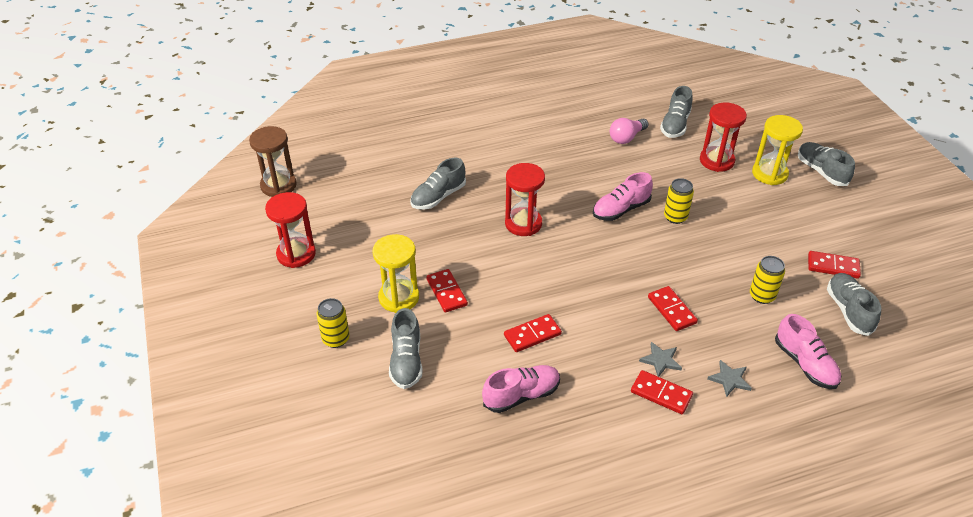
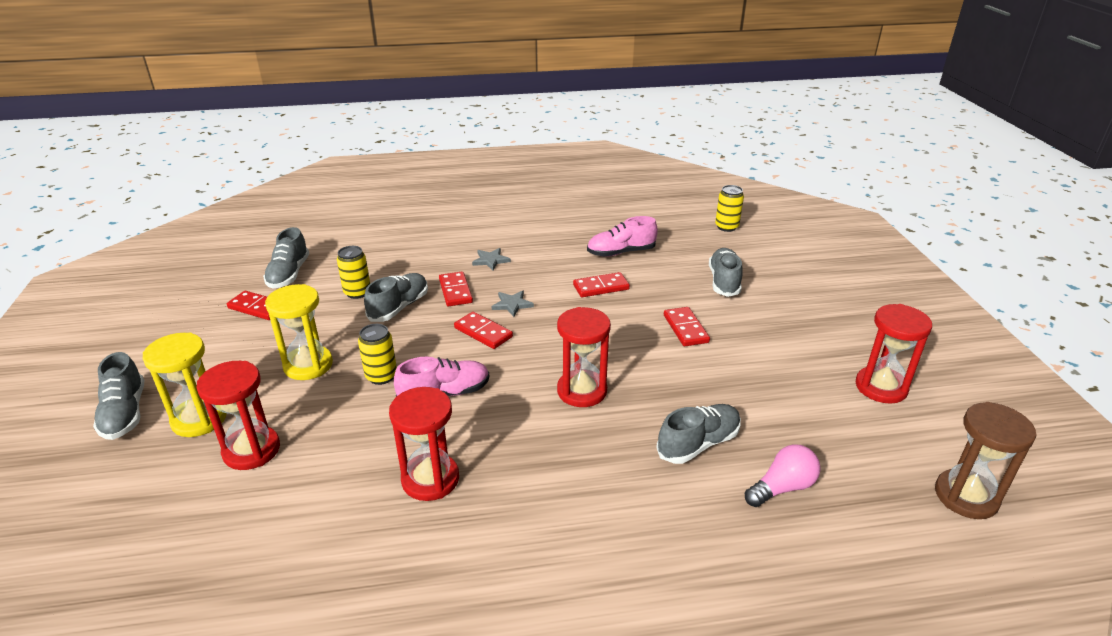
camera: 170 degrees left, 10 degrees down
(336, 339) = (798, 303): yellow can -> yellow can (726, 227)
(399, 297) = (739, 329): yellow hourglass -> yellow hourglass (308, 365)
(598, 158) = (430, 479): none -> red hourglass
(626, 138) = (357, 516): pink light bulb -> pink light bulb (782, 487)
(661, 394) = (504, 243): red domino -> red domino (483, 332)
(675, 125) = (251, 534): grey shoe -> grey shoe (399, 307)
(729, 379) = (441, 245): grey star -> grey star (512, 304)
(805, 364) = (370, 247): pink shoe -> none

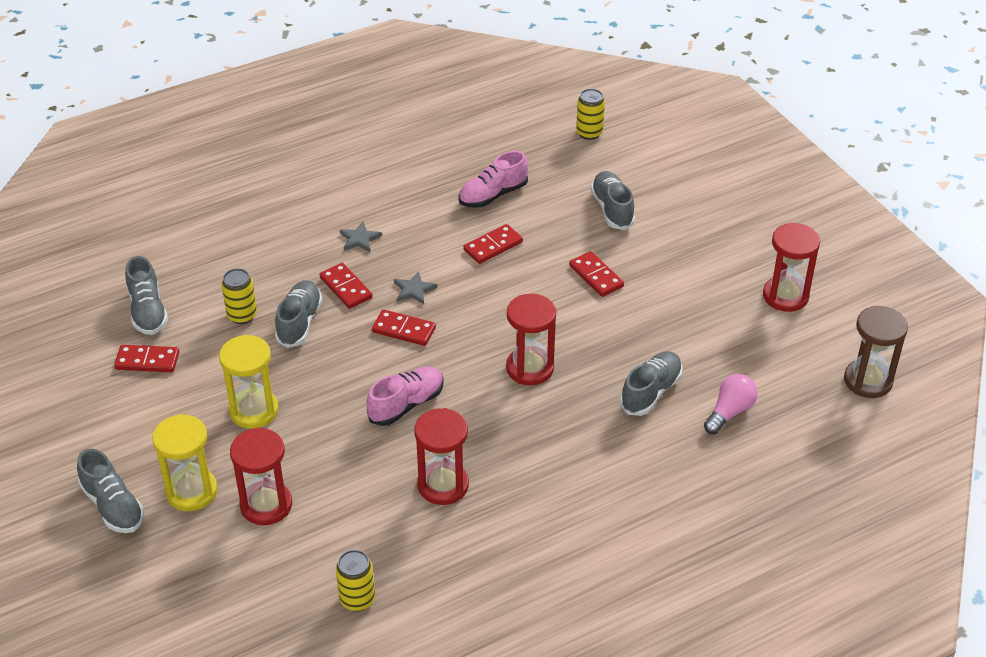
camera: 20 degrees left, 10 degrees up
(381, 376) = (334, 403): yellow can -> yellow can (357, 599)

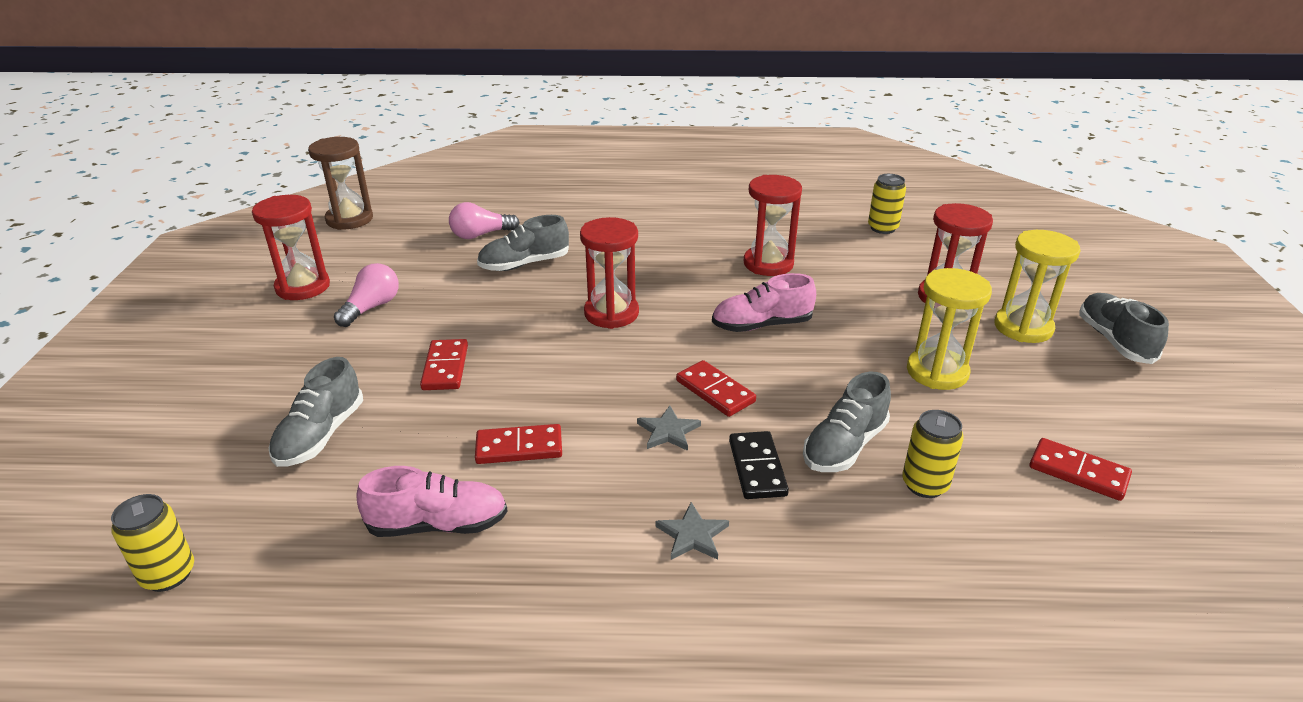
camera: 150 degrees left, 10 degrees down
(148, 311) = (1079, 547): grey shoe -> none
(346, 288) = (757, 468): red domino -> black domino
(709, 300) = (371, 307): none -> pink light bulb

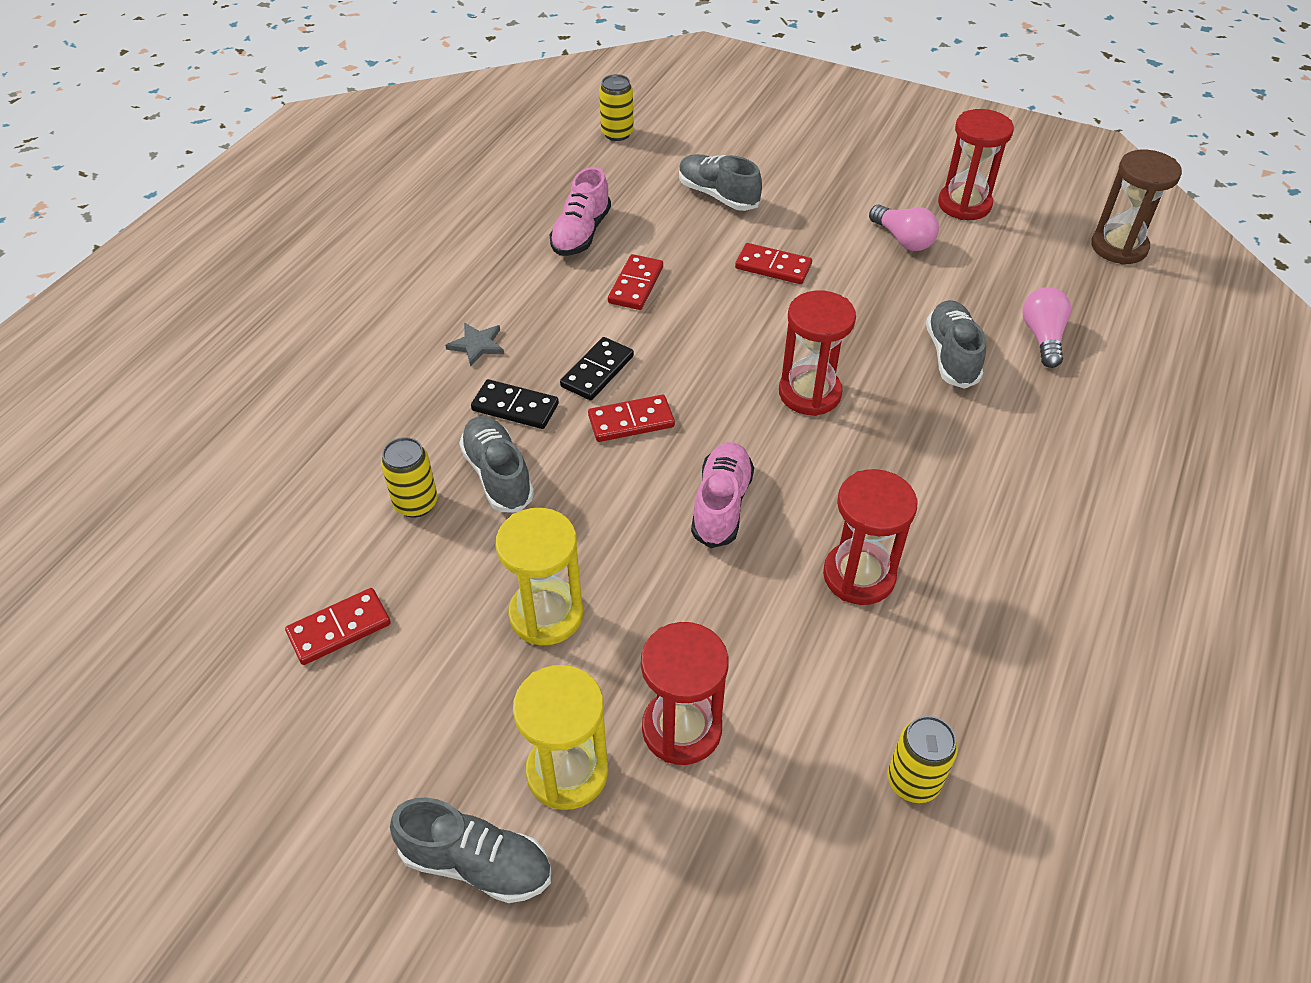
camera: 115 degrees right, 15 degrees up
(668, 431) = (597, 371): grey star -> black domino

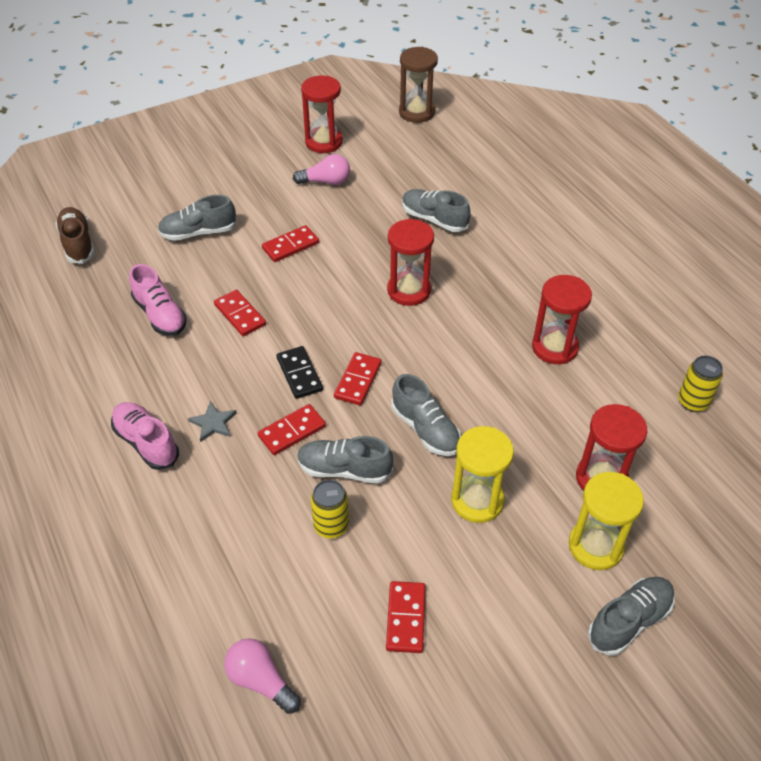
camera: 55 degrees left, 0 degrees up
(515, 407) = (292, 431): black domino -> red domino
(612, 514) = (425, 429): none -> grey shoe
(617, 133) = (78, 244): yellow can -> brown shoe
(721, 505) = (459, 375): pink shoe -> pink shoe (146, 443)
(1042, 337) = (453, 179): pink light bulb -> pink light bulb (261, 680)

